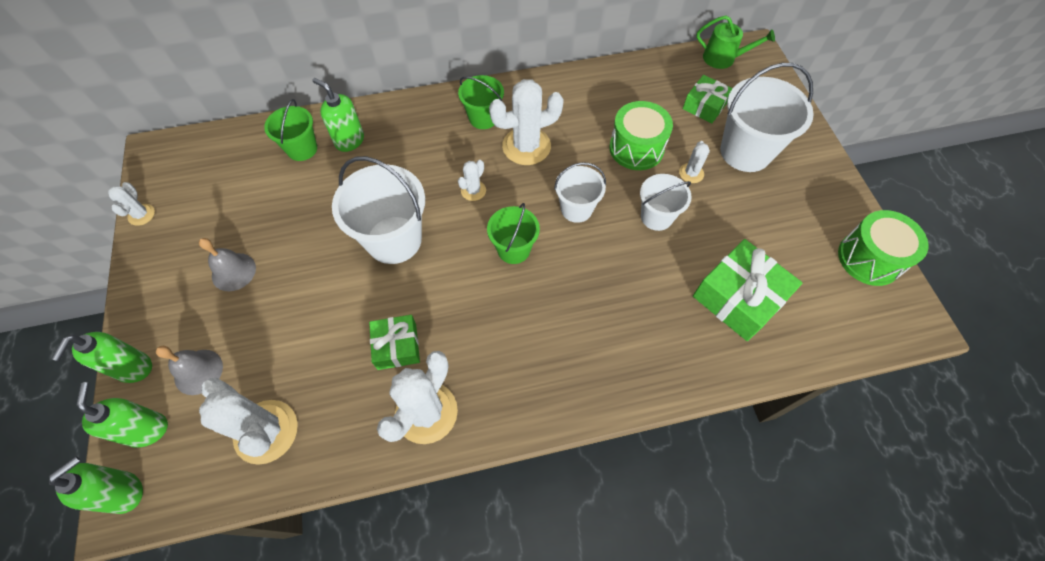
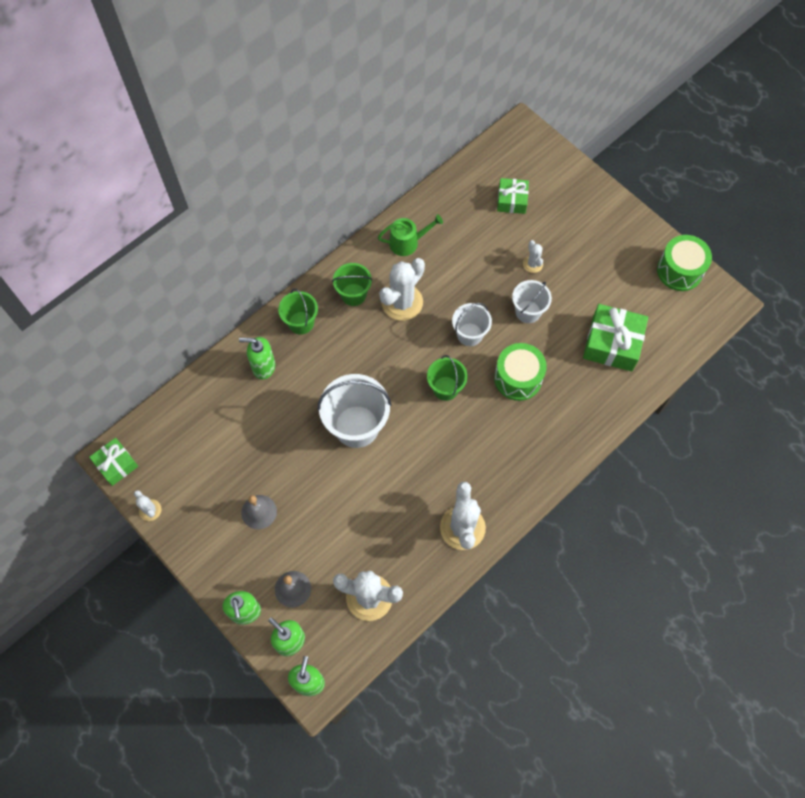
camera: 30 degrees left, 5 degrees up
(302, 149) = (231, 393): green bucket -> green bucket (301, 323)
(397, 346) = (413, 498): green gift -> green gift (116, 464)
(473, 191) = (387, 359): white cactus -> none
(636, 148) = (483, 263): green drum -> green drum (518, 378)
(723, 58) = (503, 149): green watering can -> green watering can (407, 242)
(745, 151) = (561, 226): white bucket -> none

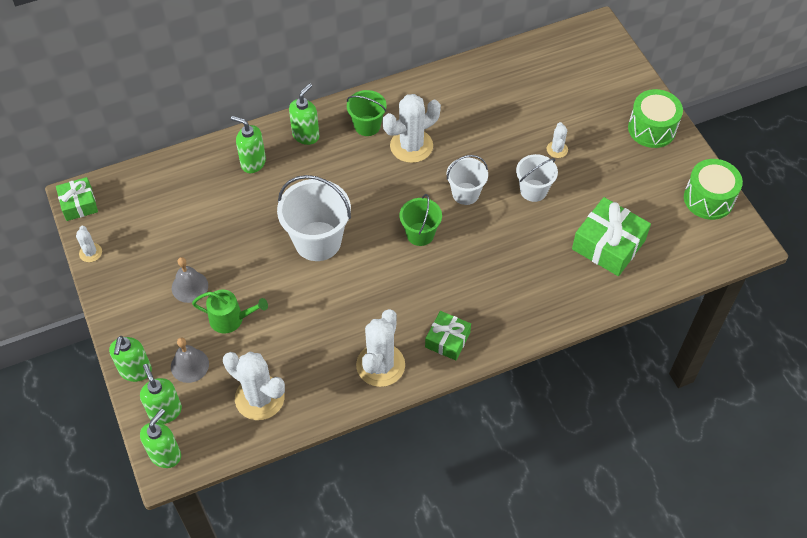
camera: 20 degrees right, 10 degrees down
(301, 323) = (306, 135): green bucket -> green soap dispenser
(407, 242) = (440, 96): green watering can -> green watering can (230, 319)
(512, 200) = (560, 88): green gift -> green gift (447, 340)
(518, 378) = (497, 247): green drum -> green drum (652, 129)

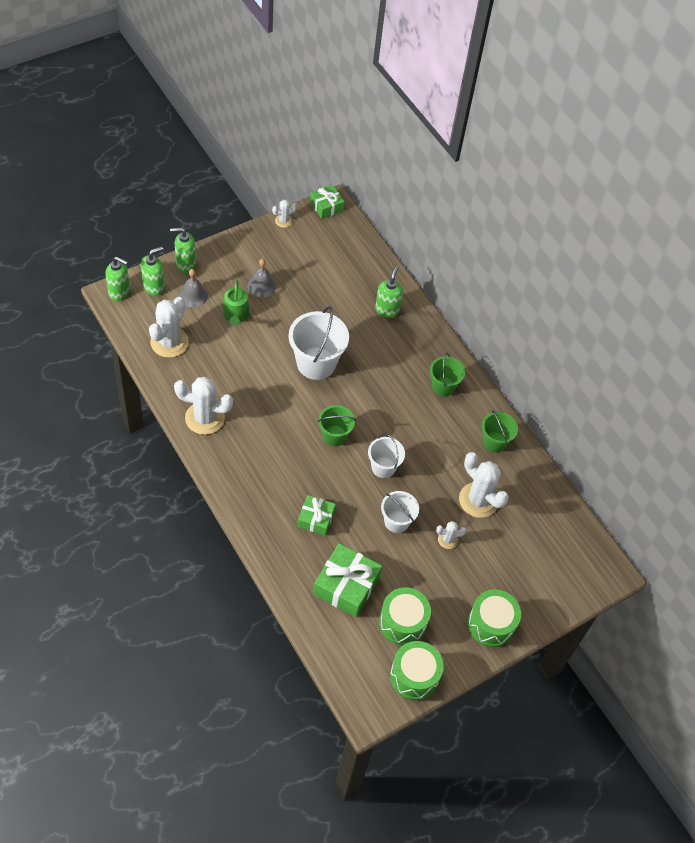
camera: 75 degrees right, 0 degrees up
(306, 135) = (423, 343): green soap dispenser -> none
(411, 146) = (427, 422): white cactus -> white cactus (478, 500)
(443, 93) = (494, 442): none -> green bucket
(447, 340) = (232, 463): green gift -> green gift (316, 519)
(650, 201) = (402, 622): none -> green drum

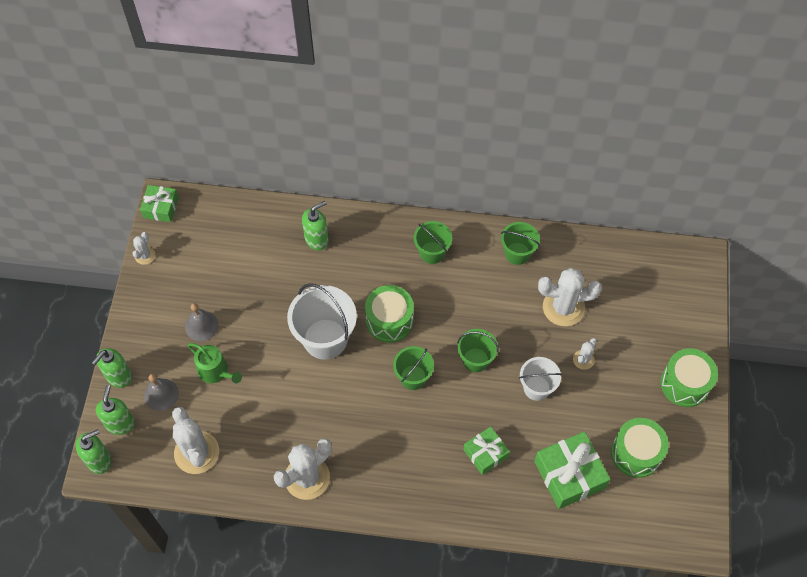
camera: 45 degrees left, 5 degrees up
(383, 467) = (475, 360): white bucket -> green bucket
(387, 310) = (317, 239): green soap dispenser -> green soap dispenser turned 90 degrees clockwise
(414, 676) = (691, 480): green drum -> green drum (389, 320)

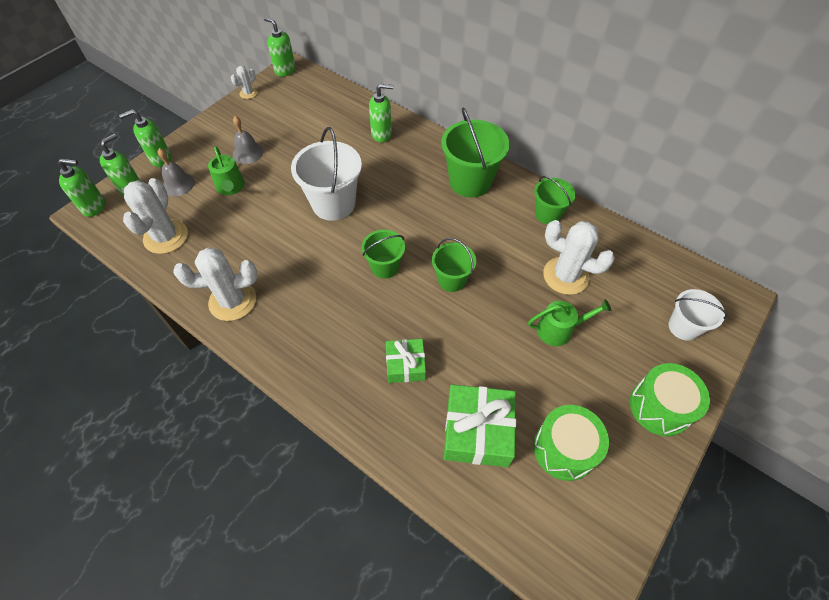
camera: 30 degrees right, 5 degrees down
(161, 207) = (285, 70): green gift -> green soap dispenser
(389, 320) = (397, 214): green drum -> none
(432, 252) = (470, 182): green bucket -> green bucket, size x1.69
(536, 388) = (495, 332): white bucket -> white bucket (683, 327)
(583, 359) = (559, 330): white cactus -> green watering can

